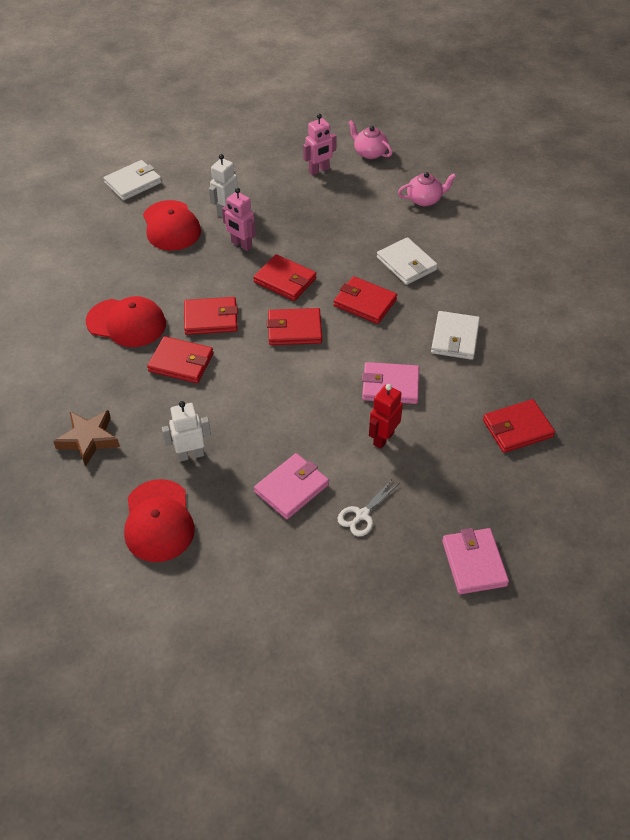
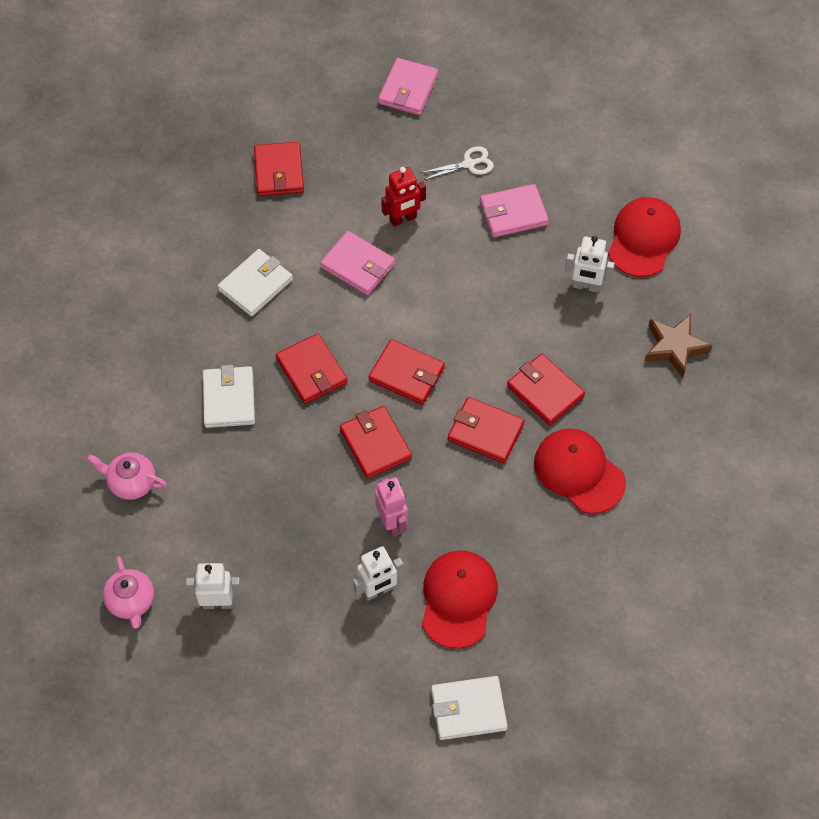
camera: 150 degrees left, 10 degrees up
(319, 170) = (218, 603): pink robot -> white robot
(517, 428) = (279, 171): red wallet -> red wallet turned 75 degrees clockwise

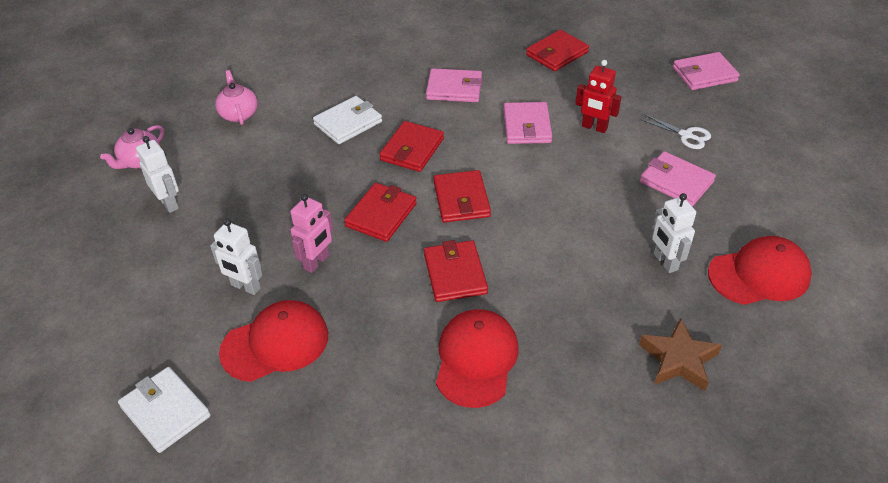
camera: 55 degrees right, 15 degrees down
(255, 285) = (454, 88): white wallet -> pink wallet
(545, 391) = (533, 291): red wallet -> none

